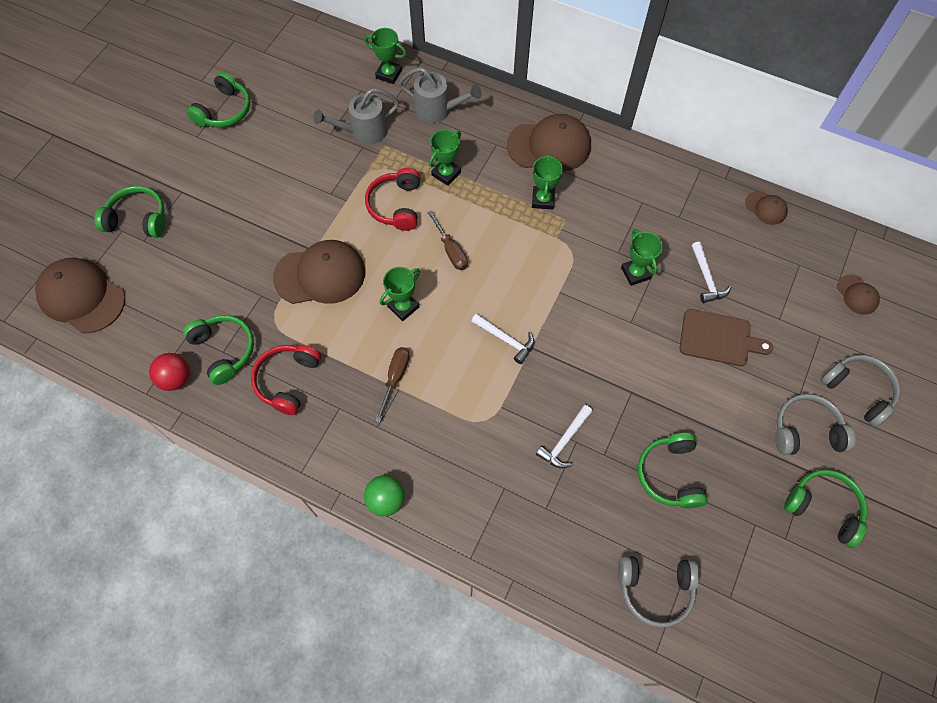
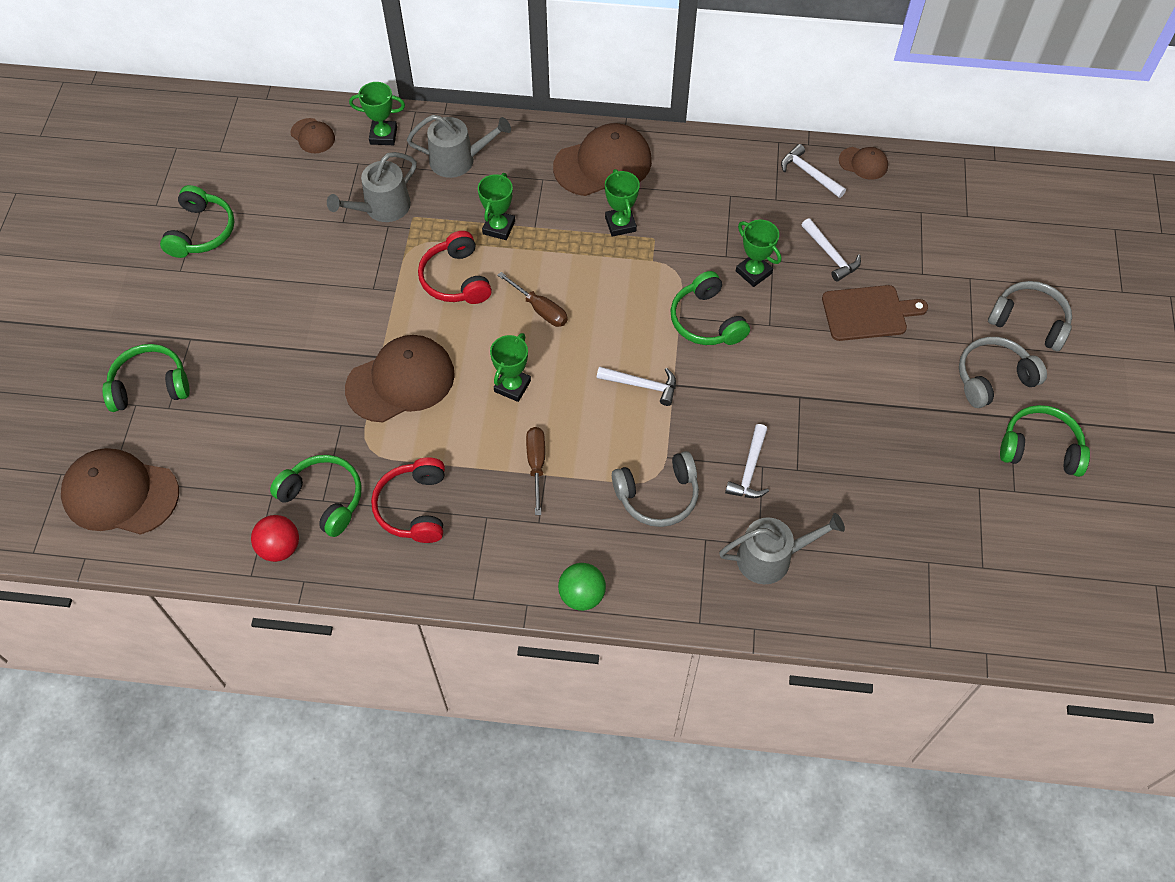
camera: 20 degrees left, 5 degrees down
(551, 523) = (771, 558): none -> grey watering can
(655, 589) = (904, 586): grey headphones -> grey headphones (658, 496)
(670, 474) = (873, 467): green headphones -> green headphones (706, 321)
(716, 203) = (809, 173): none -> white hammer
(857, 295) = (991, 225): brown cap -> brown cap (313, 136)

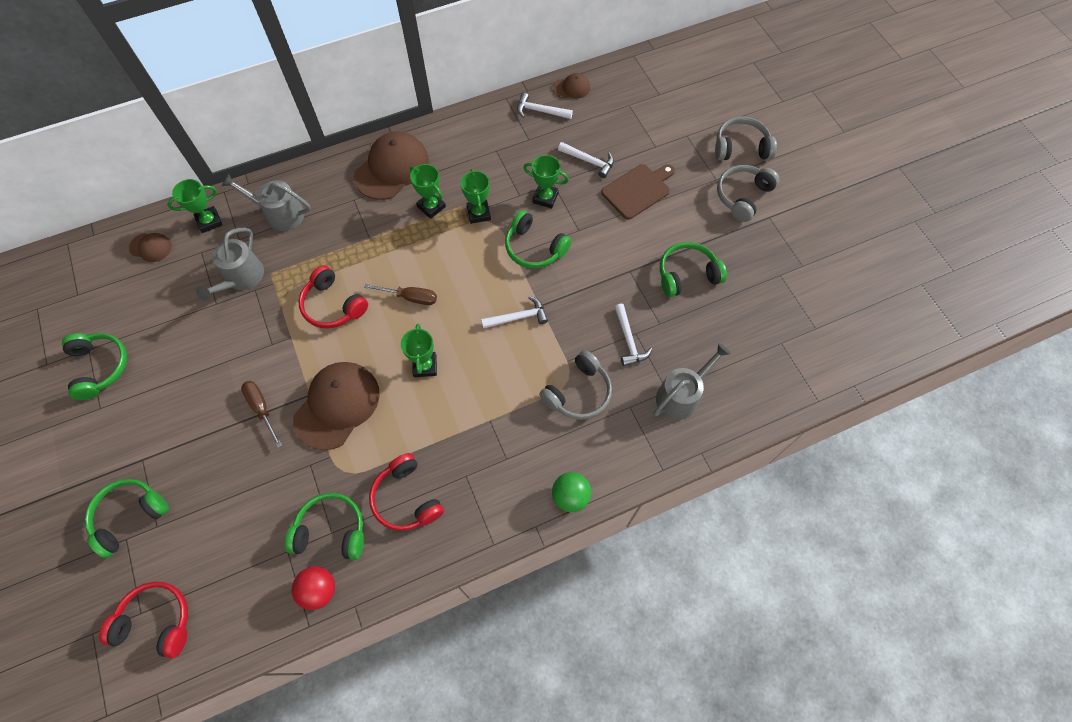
camera: 30 degrees left, 5 degrees up
(120, 494) = (156, 621): brown cap -> red headphones
(458, 160) = (280, 214): grey watering can -> grey watering can turned 135 degrees counterclockwise
(499, 227) = (342, 251): green trophy -> green trophy (478, 213)
(536, 465) = (478, 416): brown screwdriver -> brown screwdriver (261, 409)
(1040, 448) = (799, 229): green headphones -> green headphones (687, 275)

